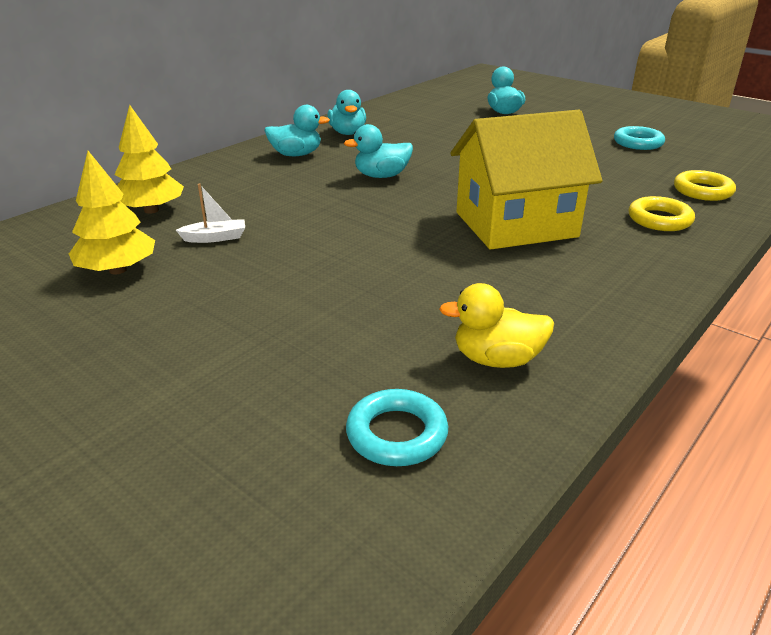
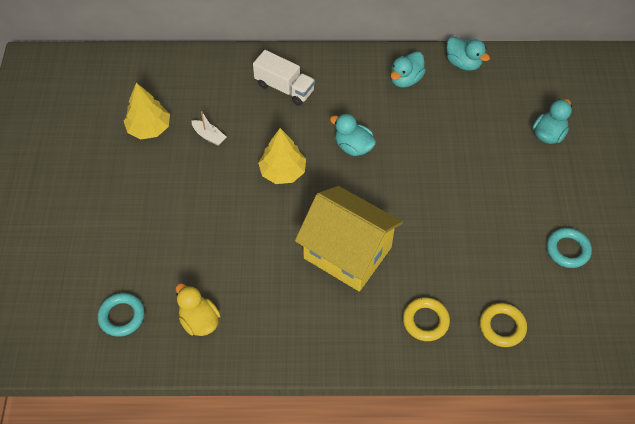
camera: 50 degrees right, 25 degrees up
(151, 210) = (212, 85): yellow tree -> yellow tree (283, 171)
(242, 178) = (284, 88): none -> white truck
(296, 155) = (342, 83): turquoise duck -> turquoise duck (463, 63)

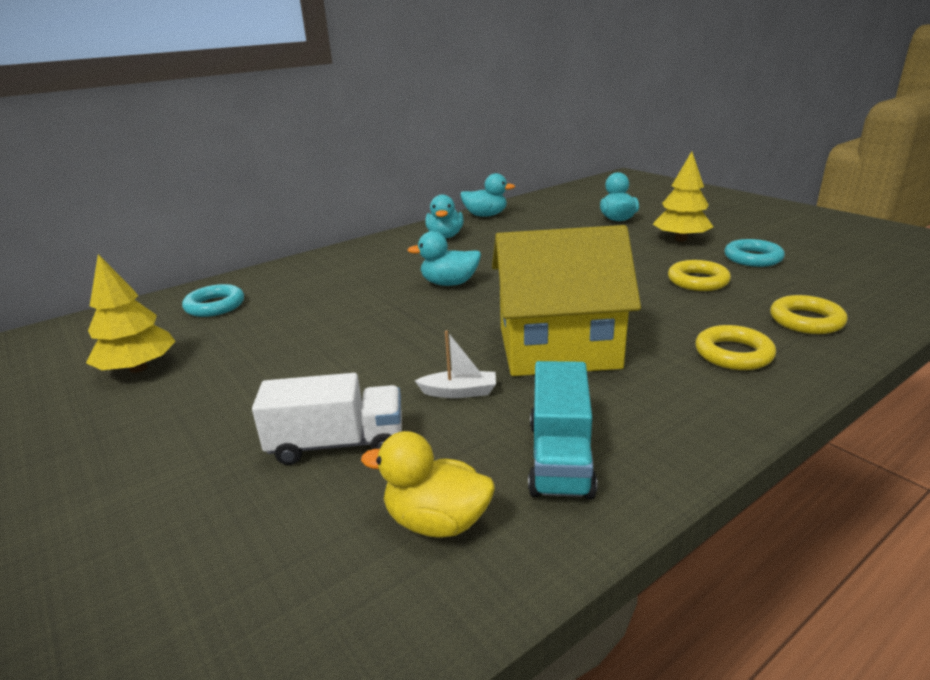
camera: 35 degrees left, 30 degrees down
(122, 316) = (262, 609): turquoise ring -> turquoise ring (215, 306)
(209, 136) = (247, 340): white boat -> white boat (459, 392)
(272, 324) = (560, 458): none -> turquoise truck
(283, 171) = (387, 327): yellow tree -> yellow tree (680, 239)
(284, 88) = (316, 279): white truck -> white truck (337, 444)
(497, 248) = (698, 281): none -> yellow ring

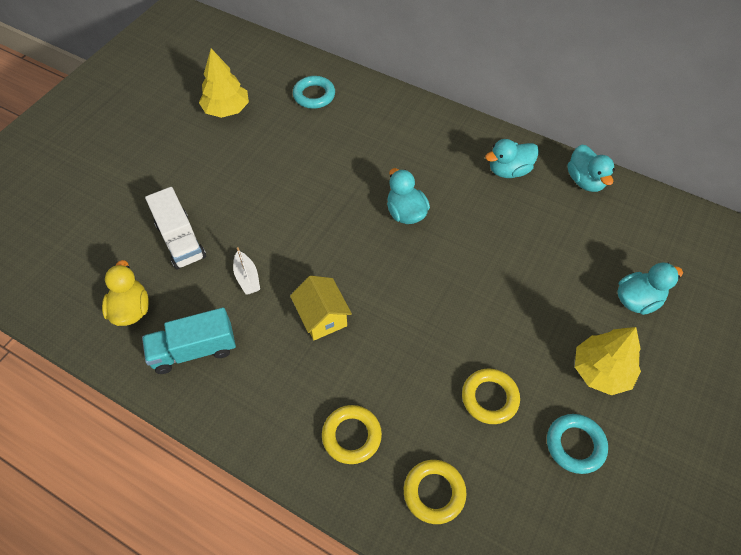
camera: 65 degrees right, 30 degrees up
(558, 348) = (322, 317): yellow house -> yellow house, size x0.50

